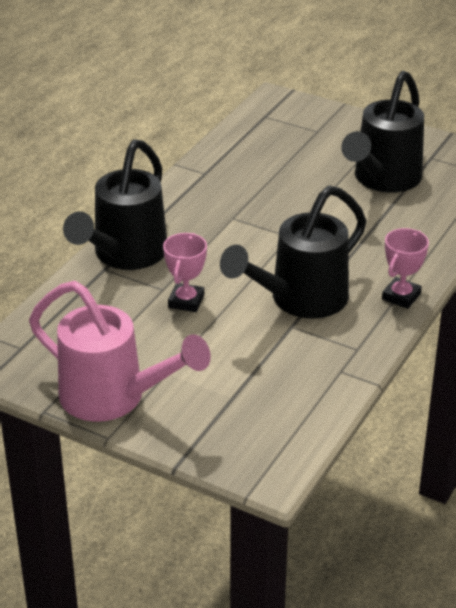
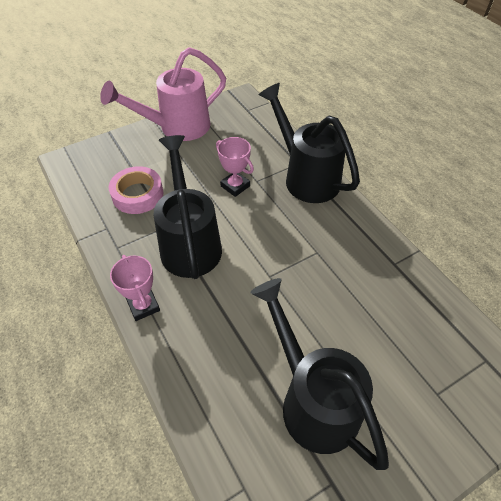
camera: 120 degrees right, 15 degrees up
(269, 372) = (137, 194): none -> pink tape

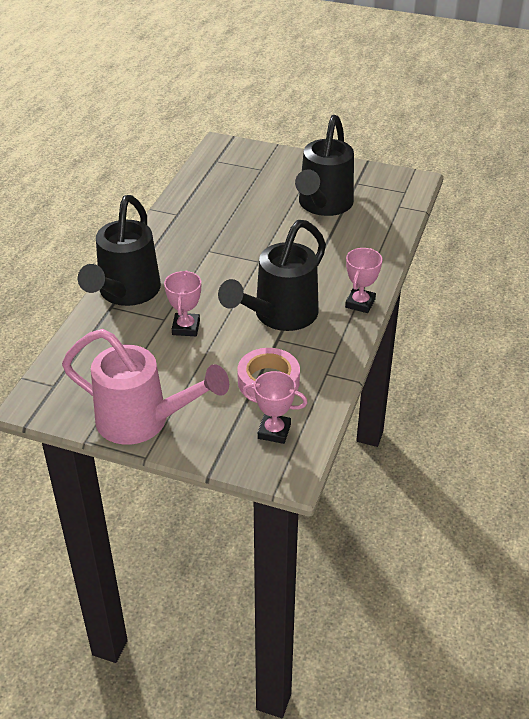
camera: 130 degrees left, 10 degrees down
(99, 172) = (274, 431): none -> pink trophy

